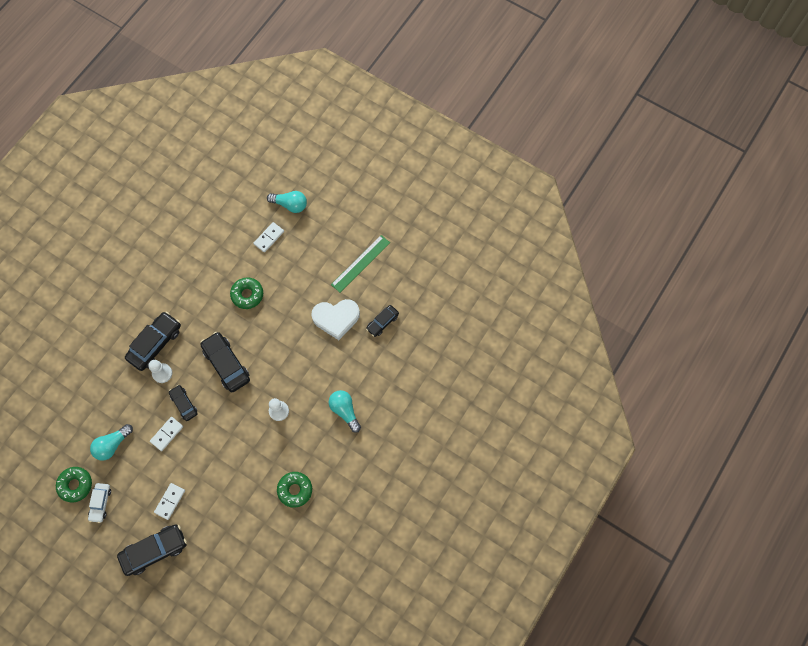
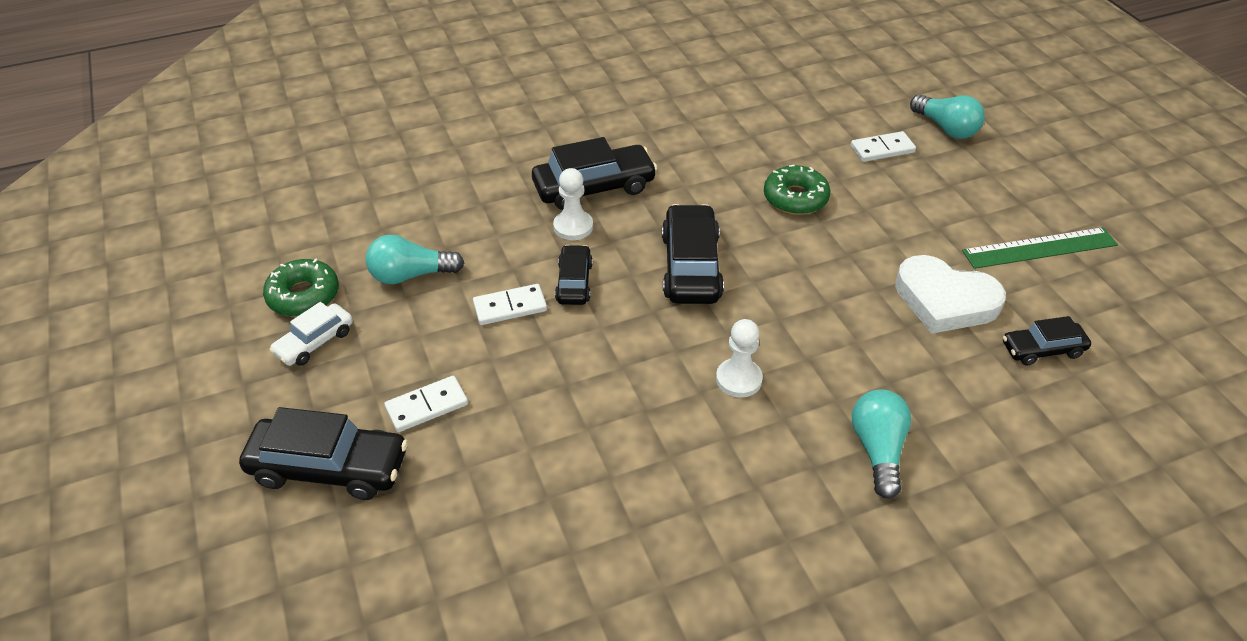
camera: 35 degrees right, 25 degrees down
(295, 490) = (678, 530): green donut -> none

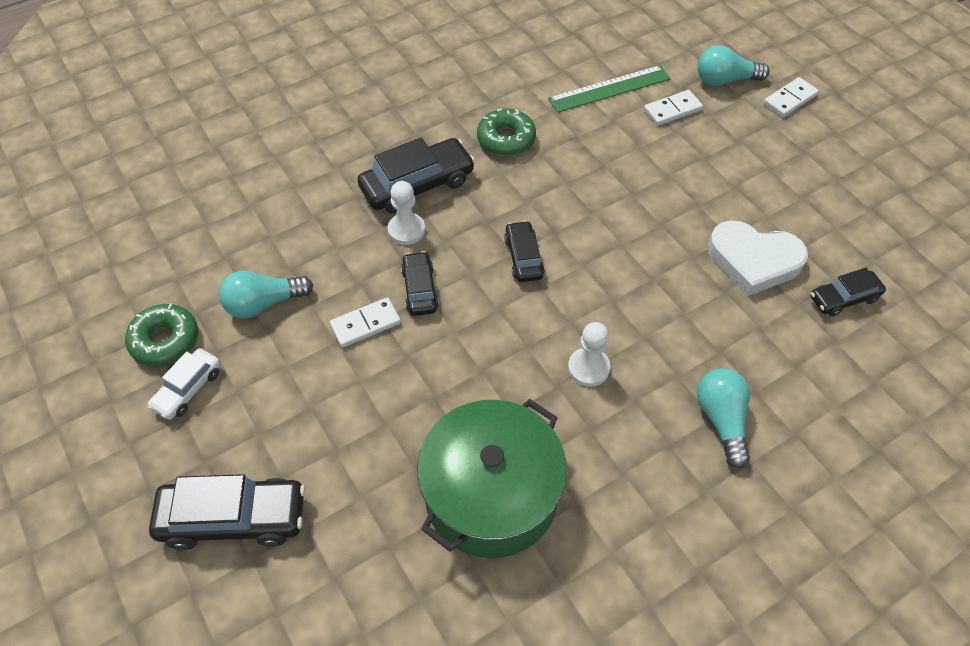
camera: 10 degrees left, 10 degrees up
(427, 406) = (311, 440): white domino -> white domino (789, 99)
(605, 485) = (491, 494): none -> green pot
(691, 266) = (523, 257): black car -> black car, size x0.58
(795, 198) = (604, 172): green donut -> green donut (506, 139)
(946, 128) = (725, 80): turquoise light bulb -> turquoise light bulb turned 135 degrees clockwise
(1039, 248) = (825, 195): green ruler -> green ruler (609, 88)

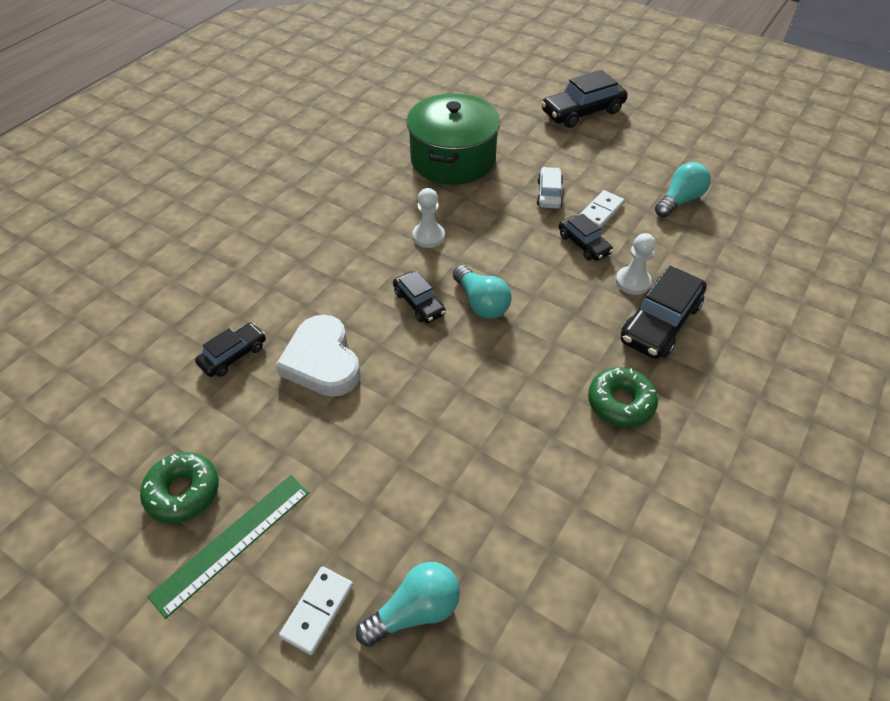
camera: 155 degrees right, 5 degrees down
(165, 340) = (714, 163): green donut -> green donut (183, 492)
(188, 389) = (670, 148): white car -> white car (549, 194)
(523, 257) = (523, 294): black car -> black car (419, 303)
(609, 88) = (555, 526): green ruler -> green ruler (233, 542)
(672, 110) = (464, 522): white domino -> none
(721, 420) = (322, 236): turquoise light bulb -> turquoise light bulb (481, 303)
(753, 261) = (322, 361): white heart -> white heart turned 105 degrees counterclockwise

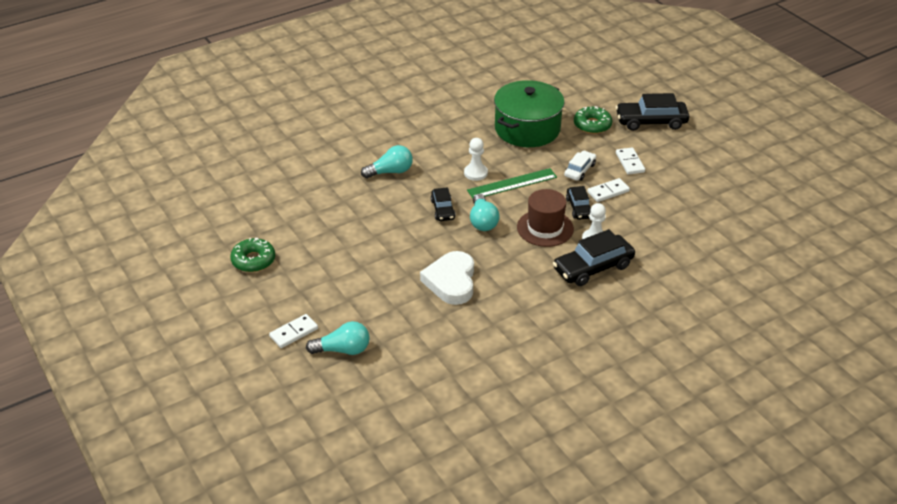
camera: 25 degrees right, 10 degrees down
(233, 355) = (314, 204): black car -> none
(233, 542) = (267, 290): green ruler -> green ruler (512, 184)
(322, 361) = (364, 222): white heart -> white heart (451, 281)
(564, 286) = (545, 228): none -> brown hat
(597, 167) = (630, 162): none -> white domino
(620, 403) = (530, 300): green donut -> green donut (592, 125)
(679, 200) = (673, 201): turquoise light bulb -> turquoise light bulb (390, 172)

